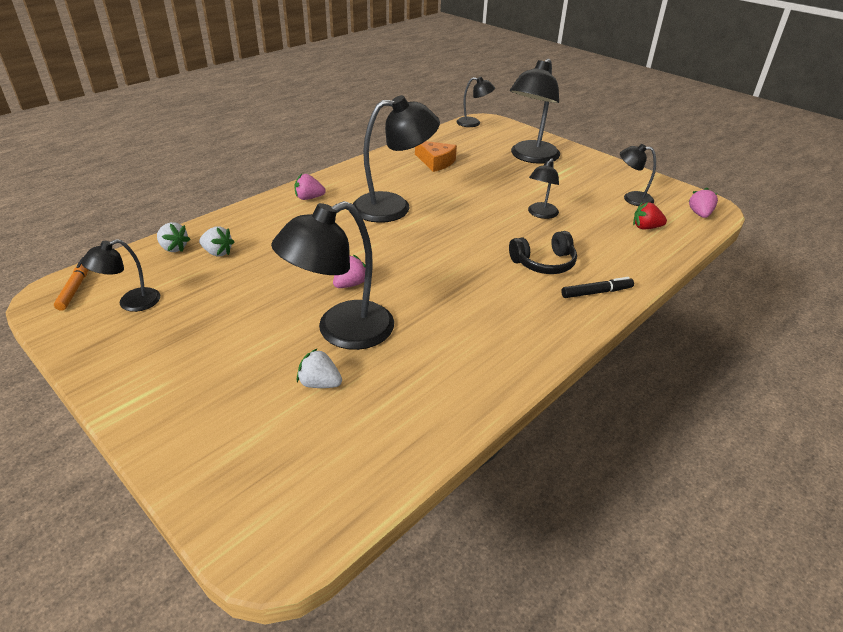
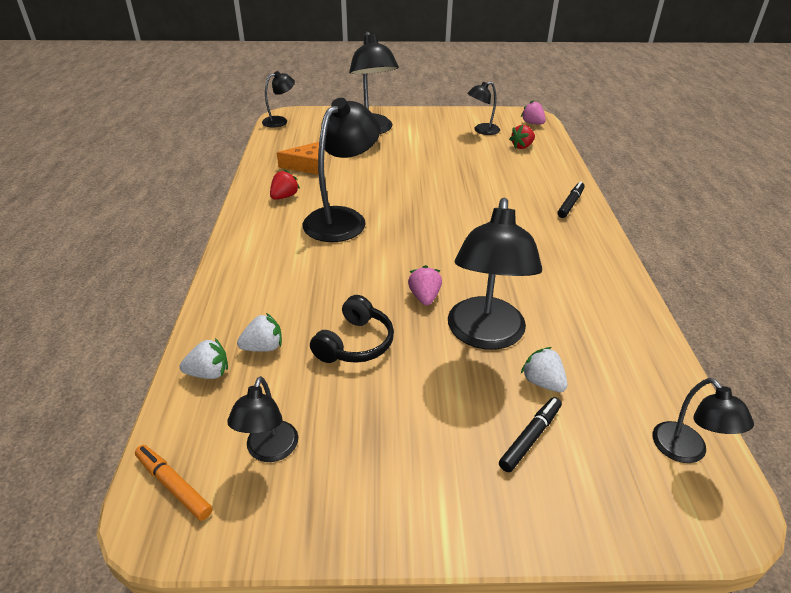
camera: 45 degrees left, 0 degrees up
(250, 404) = (530, 438): none -> black marker
(309, 198) = (256, 250): pink strawberry -> none
(320, 383) = (542, 382): white strawberry -> white strawberry turned 75 degrees clockwise
(383, 175) = (284, 197): none -> red strawberry
(540, 214) = (451, 169): black lamp -> black lamp (686, 451)
(544, 263) = (512, 202): black headphones -> black headphones (355, 343)

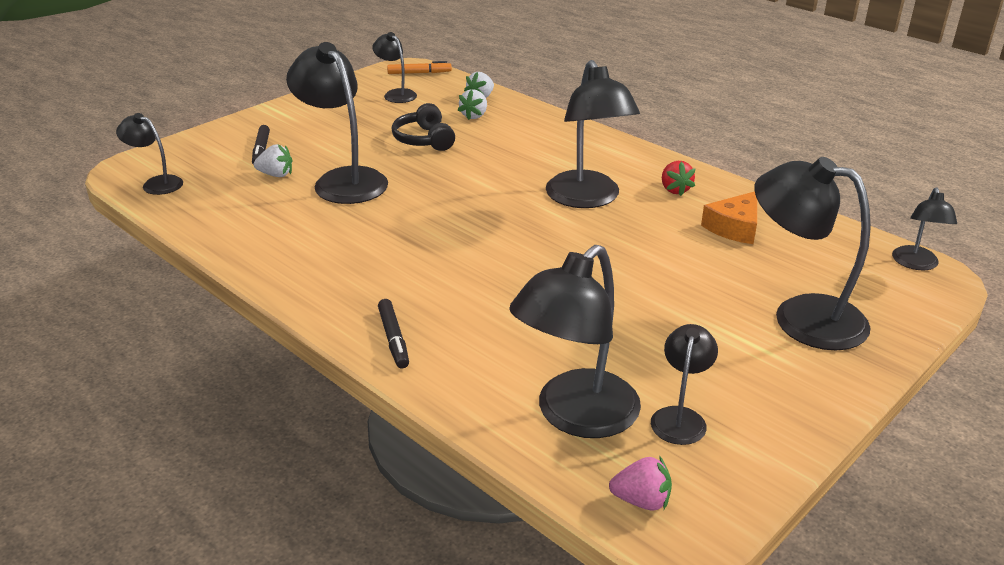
camera: 135 degrees right, 5 degrees down
(424, 297) = (419, 180): pink strawberry -> none
(522, 146) = (575, 416): red strawberry -> black lamp

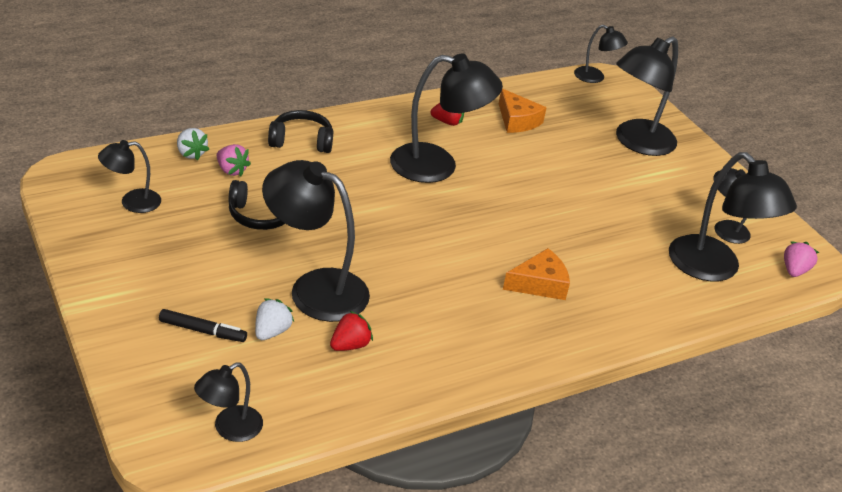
camera: 75 degrees left, 5 degrees up
(278, 209) = (350, 345): none -> red strawberry
(343, 180) = (315, 288): black lamp -> black lamp turned 45 degrees clockwise
(393, 339) = (601, 325): black marker -> none
(419, 73) = (88, 172): orange marker -> none
(437, 289) = (539, 284): none -> orange cheese
(474, 116) = (231, 170): white strawberry -> pink strawberry
(550, 132) = (301, 141): none -> black headphones

